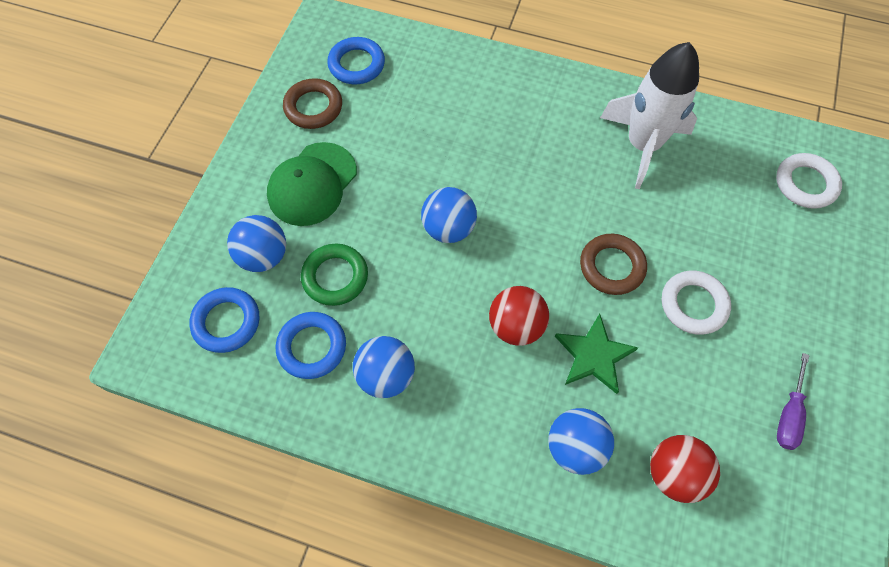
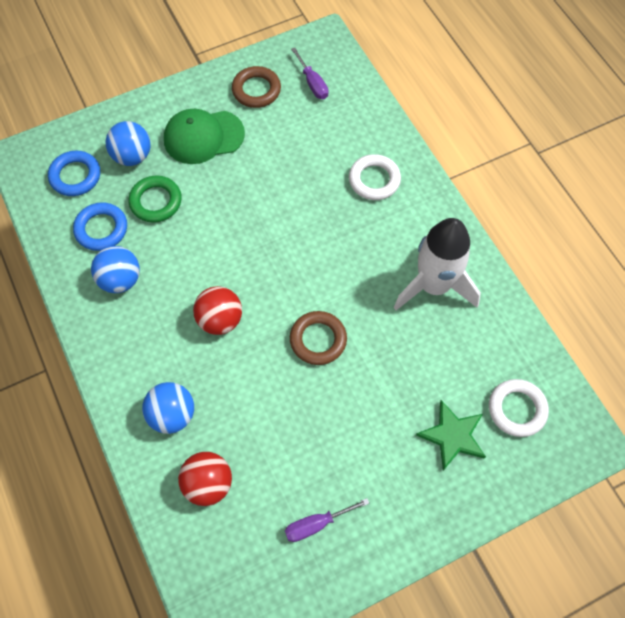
camera: 45 degrees right, 0 degrees up
(356, 64) = (312, 83): blue ring -> purple screwdriver
(448, 228) = (249, 230): blue ball -> none
(593, 355) = (243, 378): green star -> green star (452, 436)
(693, 304) = (340, 408): white ring -> white ring (374, 180)

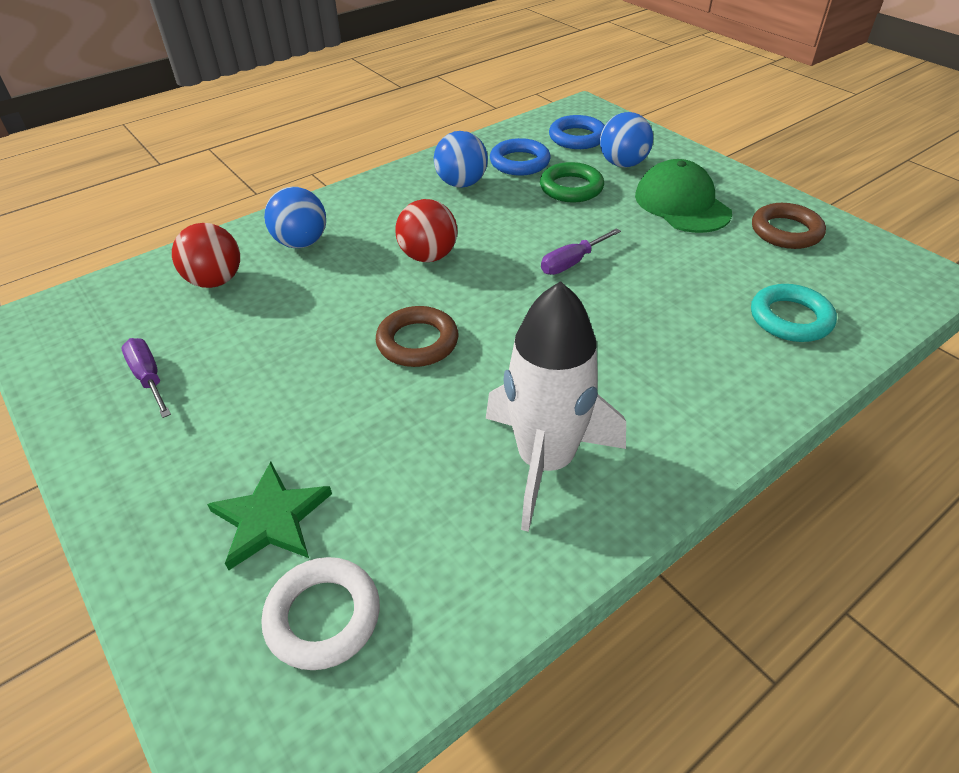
camera: 80 degrees right, 20 degrees down
(312, 83) = (841, 277): purple screwdriver -> purple screwdriver (572, 262)
(344, 125) = (790, 318): none -> turquoise ring
(374, 180) = (711, 363): white ring -> none

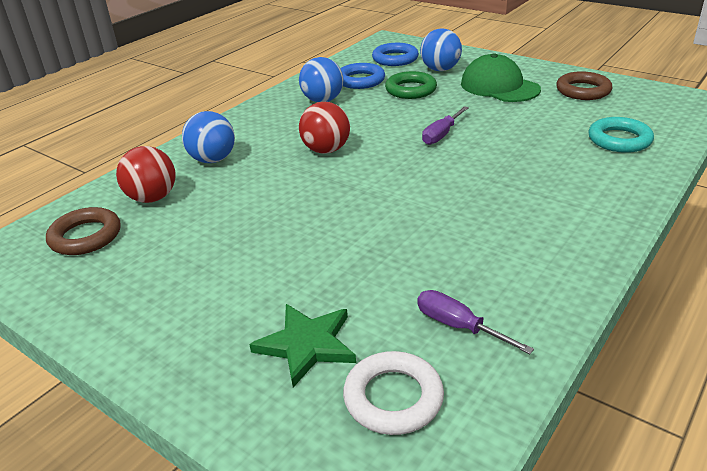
camera: 15 degrees left, 10 degrees down
(149, 378) = (134, 275): purple screwdriver -> purple screwdriver (458, 326)
(417, 342) = (353, 205): brown ring -> brown ring (85, 236)
(545, 461) = (502, 259): white rocket -> none

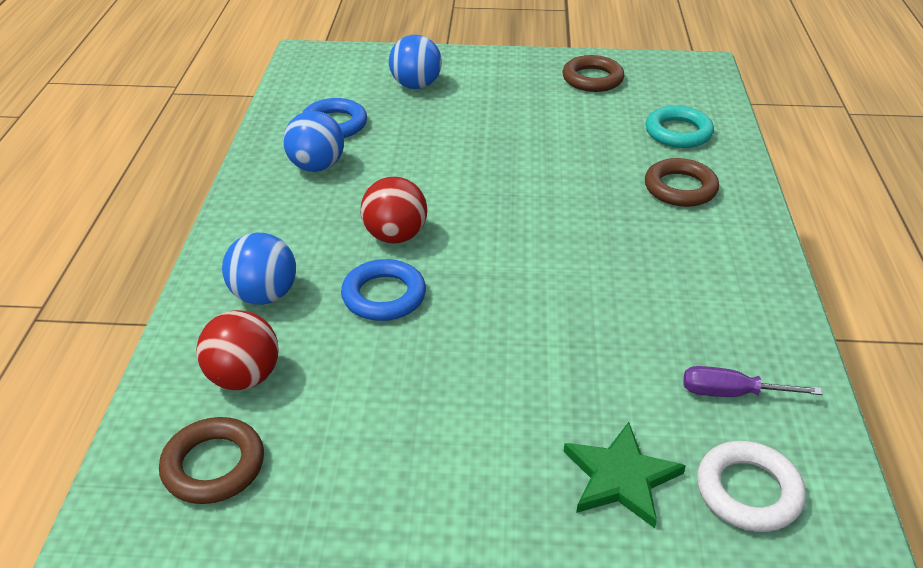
camera: 35 degrees left, 5 degrees up
(395, 59) = (345, 81): blue ring -> blue ring (384, 296)
(411, 90) = (410, 123): green ring -> none
(441, 135) = (504, 176): purple screwdriver -> none
(499, 86) = (504, 94): green cap -> none
(577, 177) = (680, 188): none -> brown ring

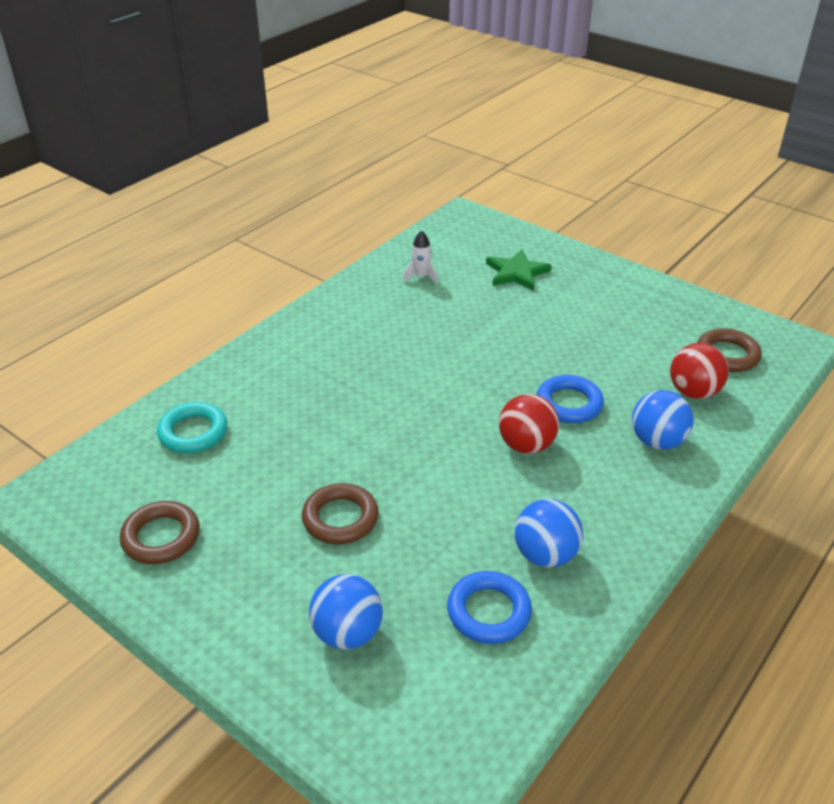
camera: 145 degrees left, 0 degrees up
(680, 188) = (272, 386): brown ring -> brown ring (340, 518)
(731, 393) = (421, 277): purple screwdriver -> white rocket
(748, 491) = (465, 249): white ring -> none

